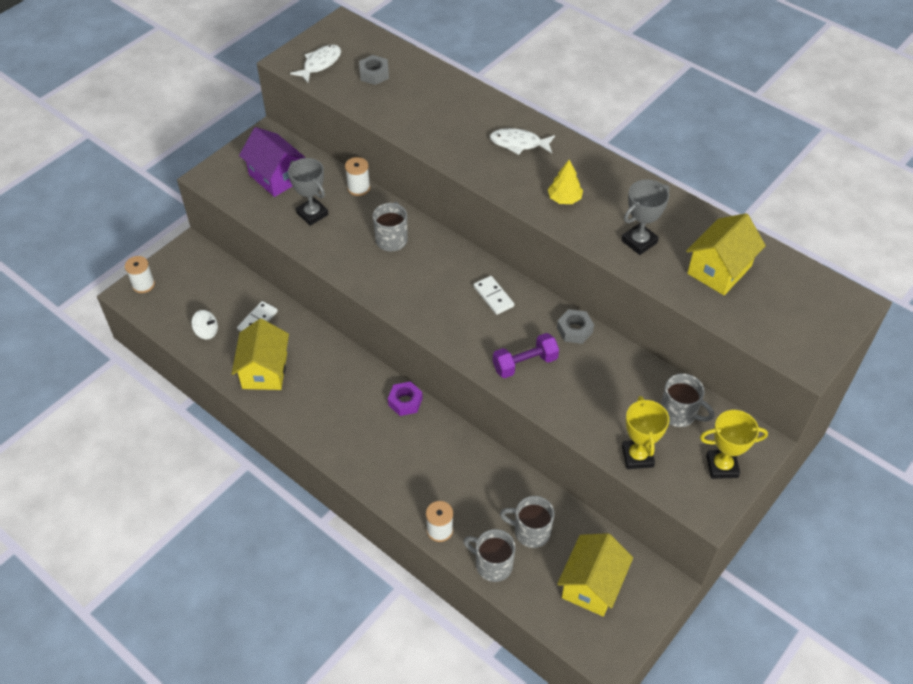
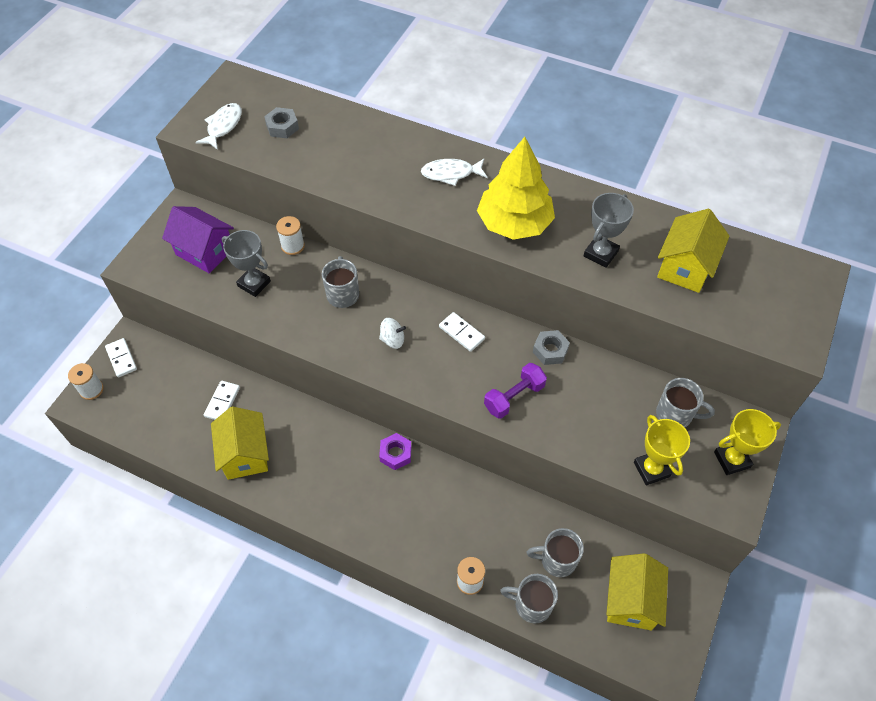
camera: 15 degrees left, 5 degrees up
(177, 263) = (121, 359): none -> white domino
(207, 332) = (173, 426): white spinning top -> white spinning top (393, 340)
(564, 198) = (514, 223): yellow tree -> yellow tree, size x2.14

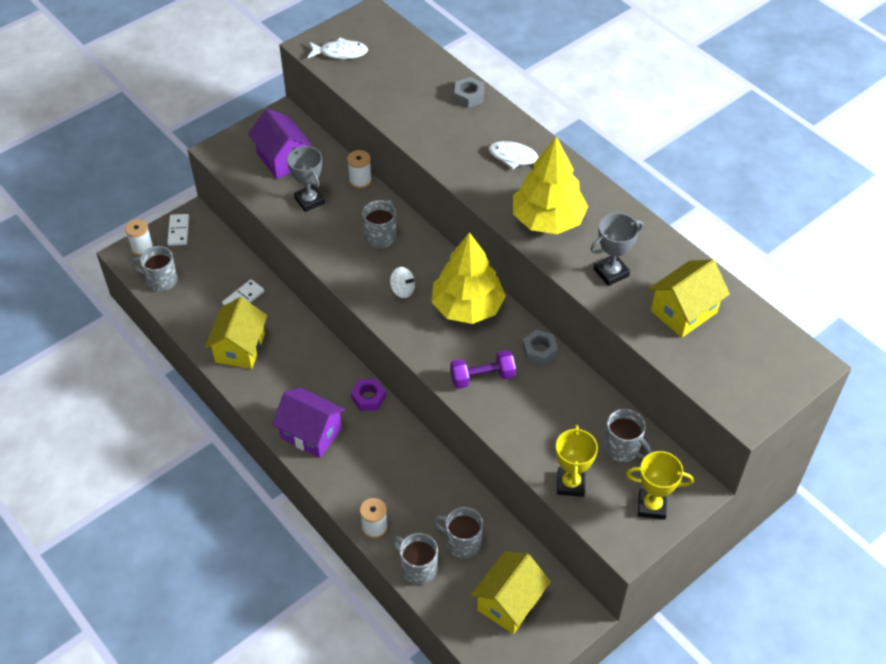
camera: 25 degrees right, 5 degrees down
(128, 416) = (161, 280): none -> grey mug
(223, 126) = (340, 53): white fish -> white fish turned 45 degrees clockwise
(282, 127) = (391, 69): grey nut -> grey nut (469, 96)
(360, 512) = (311, 433): none -> purple house
(461, 333) = (467, 306): white domino -> yellow tree

